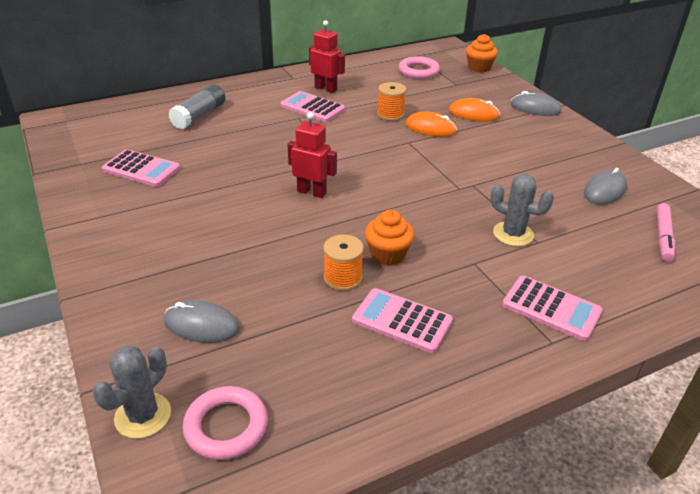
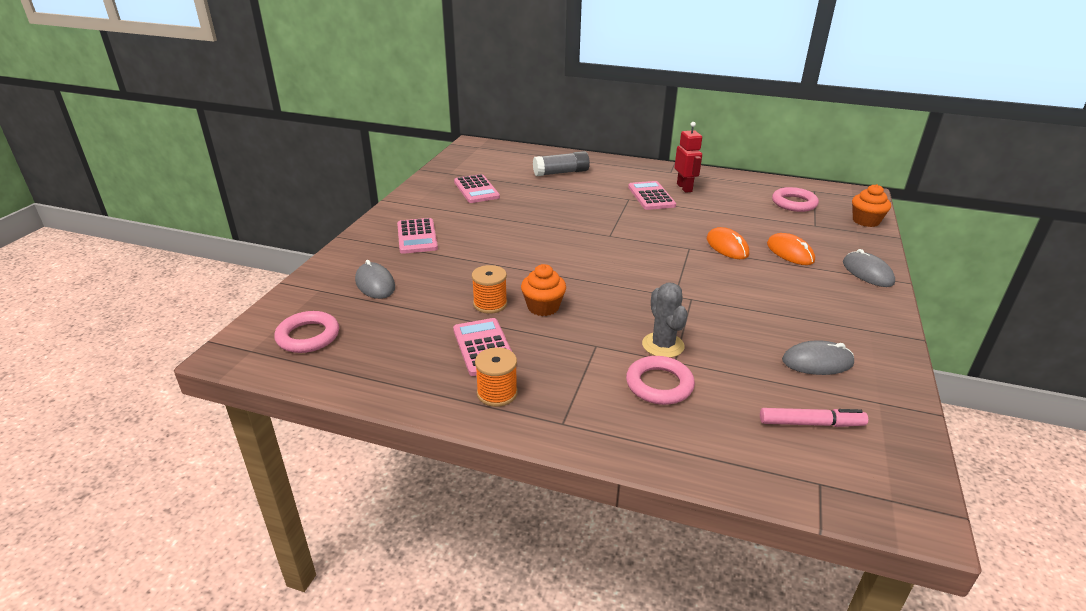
camera: 45 degrees right, 5 degrees down
(143, 415) = (285, 307): grey cactus -> none
(312, 192) = (557, 247): red robot -> none
(390, 114) = (708, 224): orange spool -> orange spool (497, 393)
(551, 308) = (602, 405): pink calculator -> pink calculator (417, 237)
(557, 267) = (659, 384): none -> pink ring
(663, 237) = (811, 423): pink marker -> pink marker turned 150 degrees counterclockwise

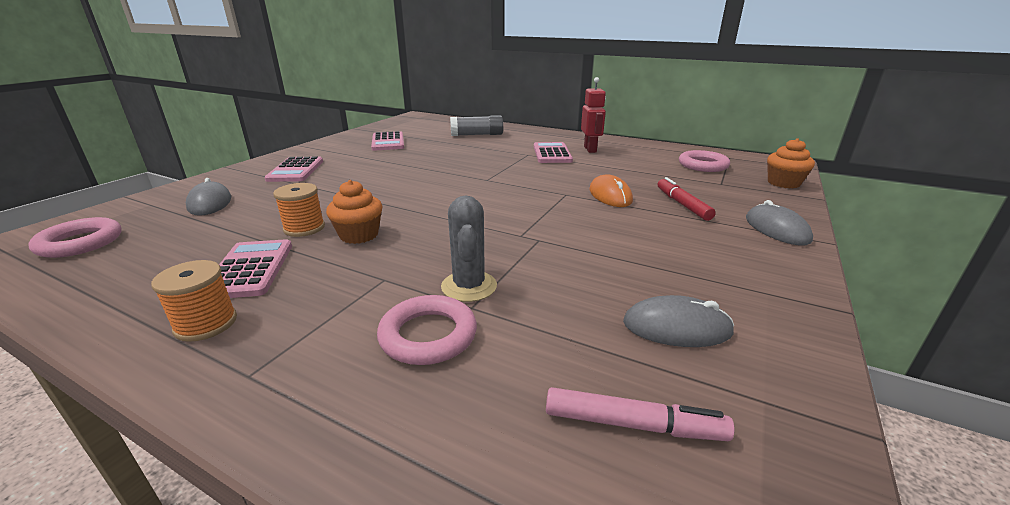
camera: 10 degrees right, 5 degrees down
(790, 252) = (682, 204): orange mouse -> red marker

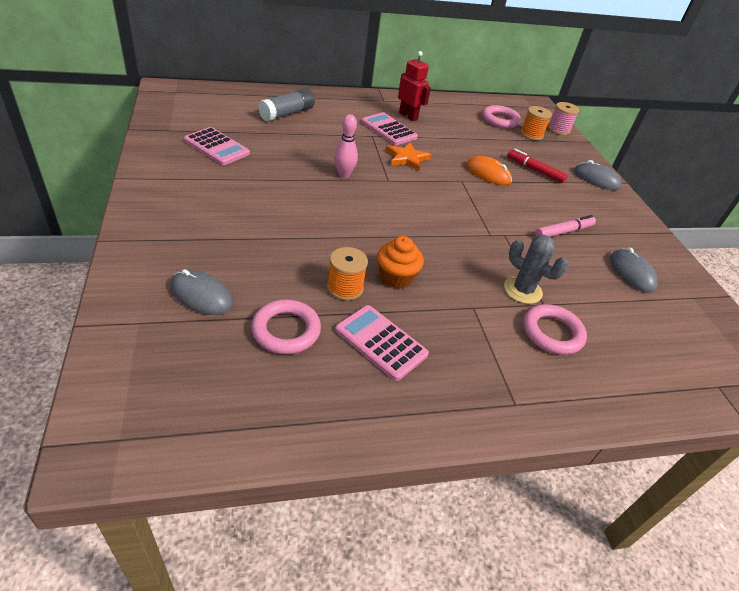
camera: 45 degrees left, 15 degrees up
(80, 243) = (179, 392): pink ring -> pink ring (286, 330)
(206, 324) = (436, 392): orange spool -> orange spool (531, 134)
(296, 170) = (199, 220): pink calculator -> none
(453, 169) = (344, 175): none -> pink bowling pin
(534, 171) = (407, 158): none -> orange star
(633, 425) = (672, 333): pink marker -> pink marker (563, 232)
(676, 327) = (632, 273): grey mouse -> grey mouse turned 75 degrees counterclockwise
(783, 183) = (558, 130): orange cupcake -> pink spool

